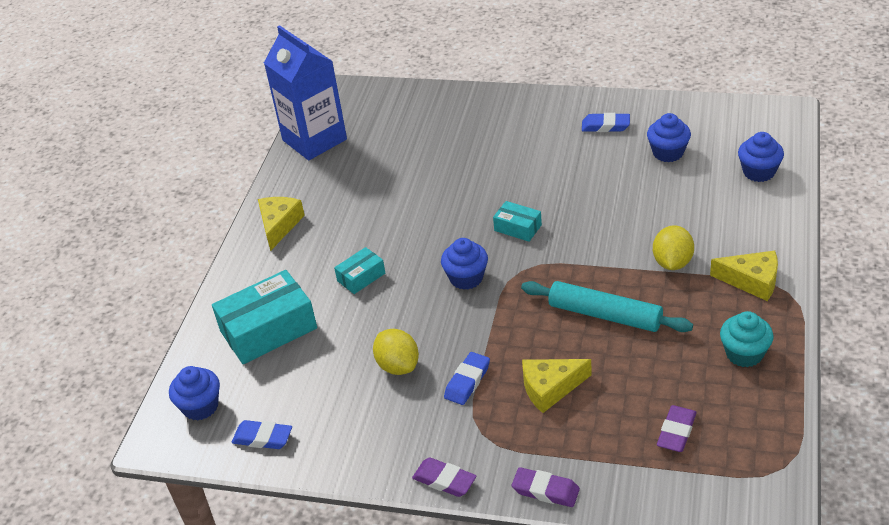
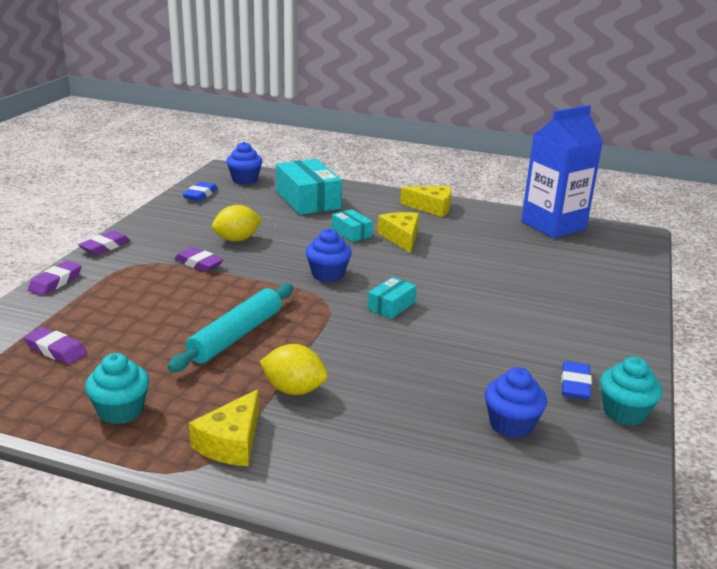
camera: 90 degrees right, 15 degrees down
(467, 381) = (199, 263): blue eraser -> purple eraser
(550, 388) = (162, 297): yellow cheese -> yellow cheese (401, 238)
(631, 106) = (624, 412): none -> turquoise cupcake
(758, 172) = (453, 500): blue cupcake -> none

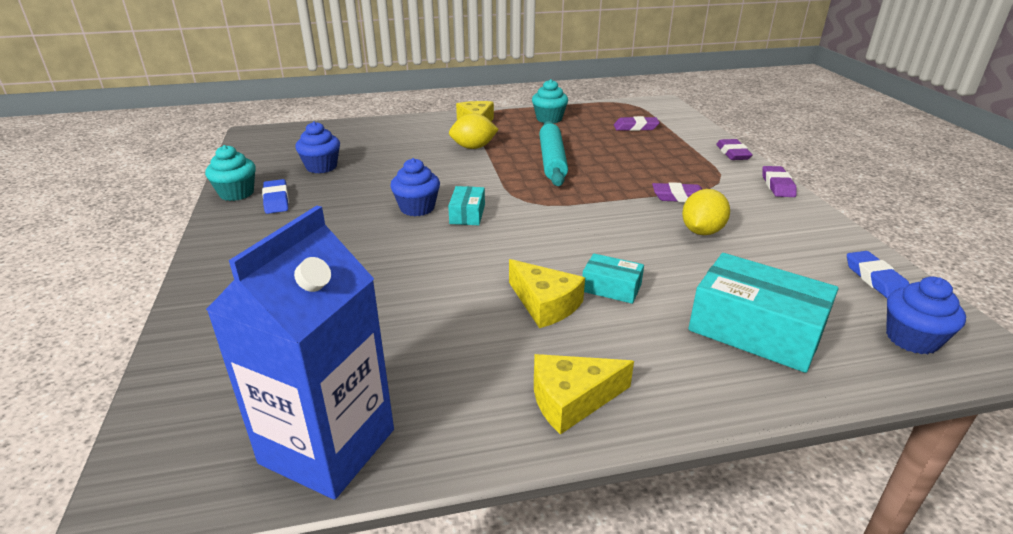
camera: 150 degrees right, 5 degrees up
(328, 274) = (559, 224): blue cupcake -> blue cupcake (417, 208)

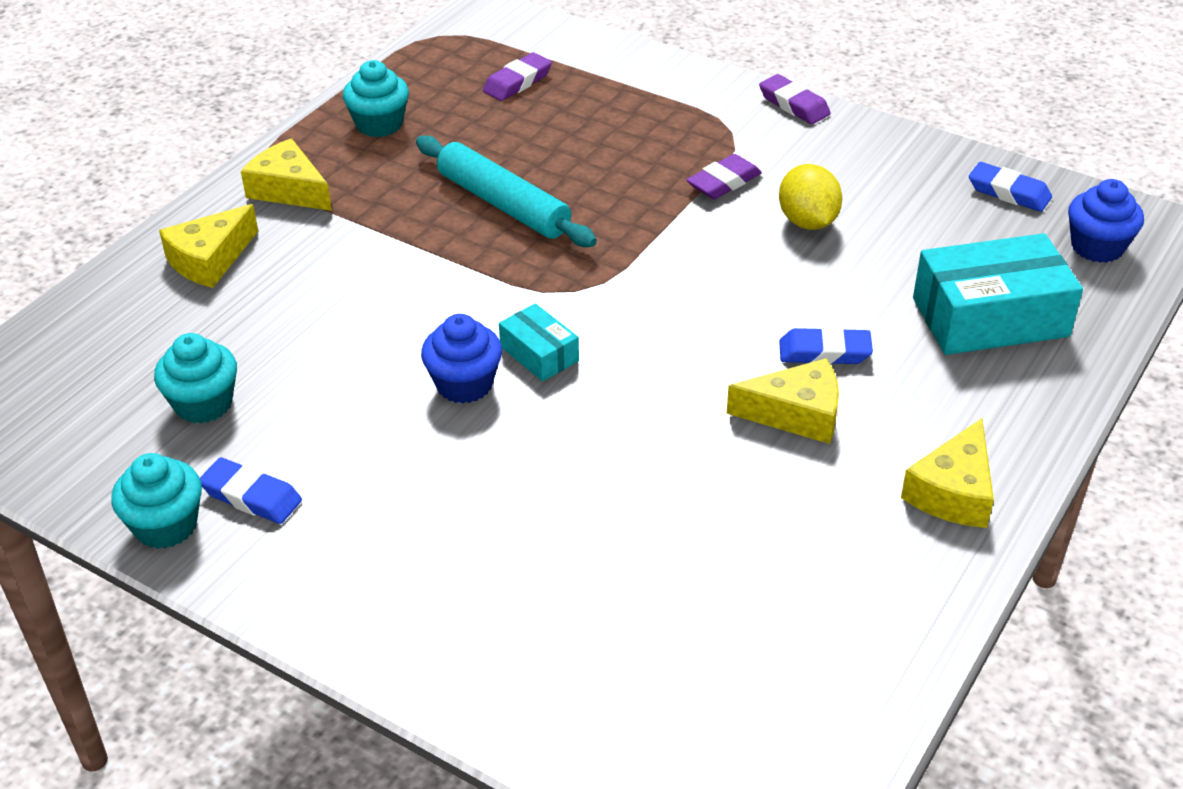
camera: 45 degrees left, 10 degrees up
(321, 167) = (203, 404): blue cupcake -> turquoise cupcake
(328, 446) = (844, 685): blue carton -> none
(409, 131) = (210, 260): none -> yellow cheese
(473, 147) = (362, 239): yellow lemon -> none
(611, 288) = (824, 352): turquoise box -> blue eraser
(733, 153) = (688, 73): purple eraser -> none

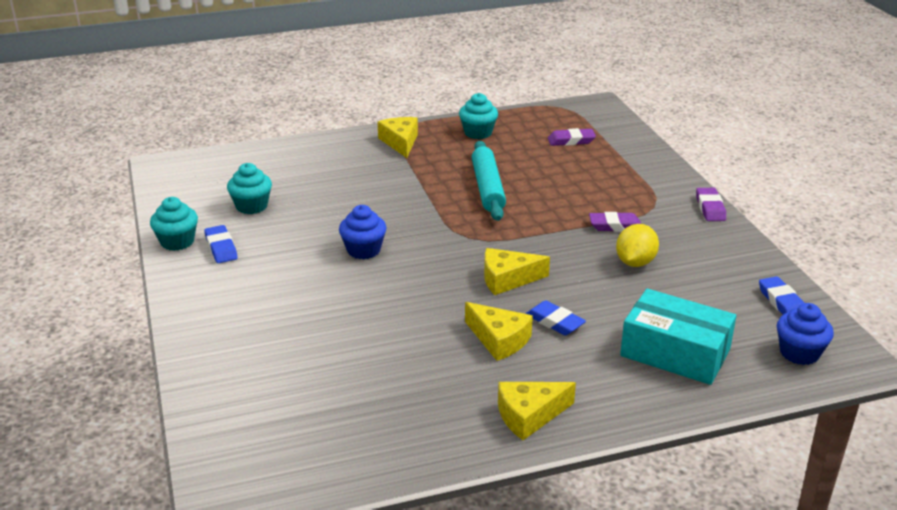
camera: 40 degrees right, 10 degrees down
(210, 260) = (330, 155): yellow cheese -> yellow cheese (507, 279)
(539, 354) = (414, 254): turquoise box -> none

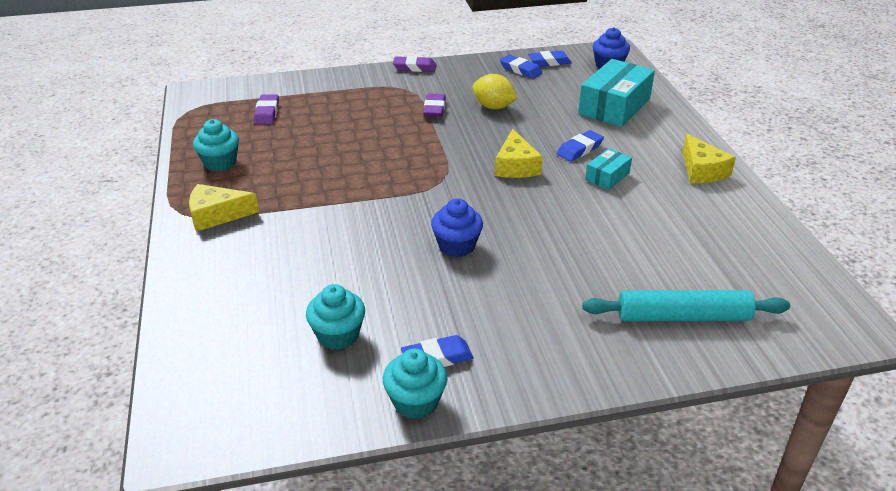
camera: 85 degrees left, 5 degrees up
(487, 188) = (347, 165): turquoise rolling pin -> turquoise rolling pin (683, 317)
(499, 340) = (607, 176): yellow cheese -> turquoise box
(744, 280) = (520, 70): none -> blue eraser

